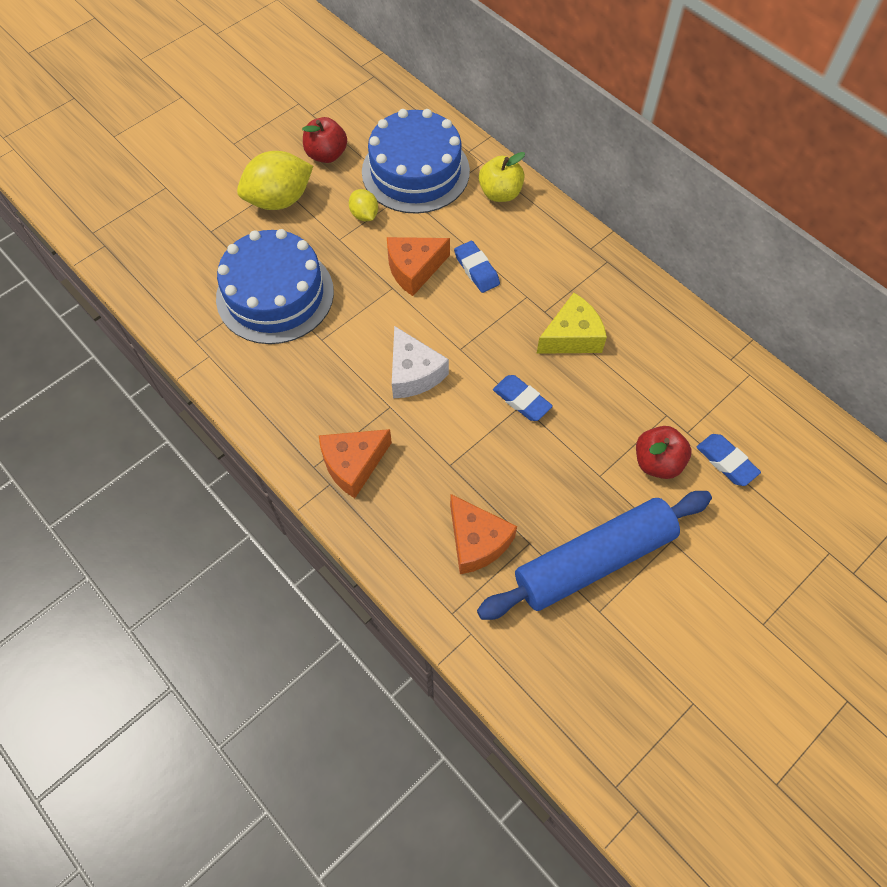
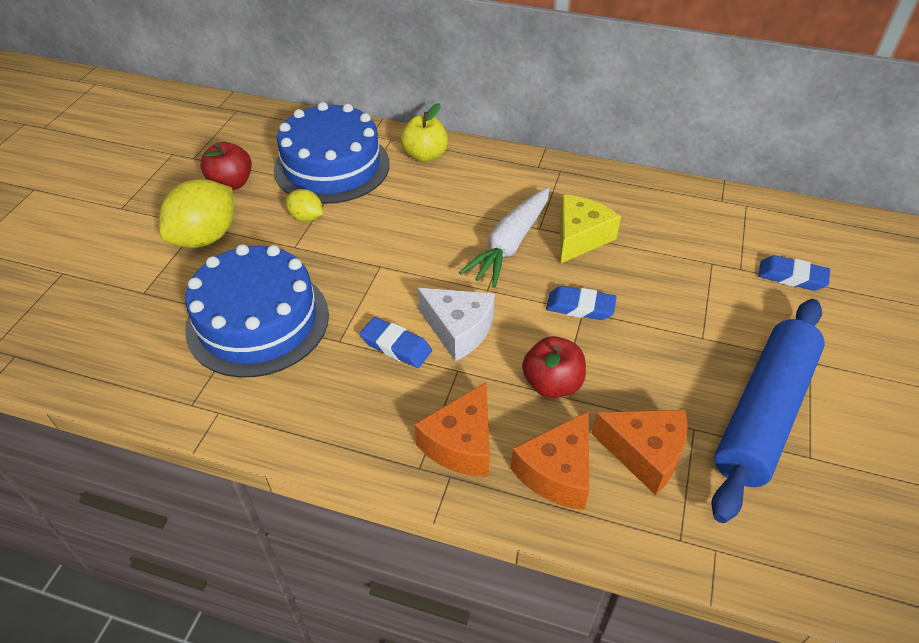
camera: 30 degrees left, 15 degrees down
(414, 269) = (390, 242): orange cheese -> orange cheese (557, 472)
(476, 270) = (450, 220): blue eraser -> blue eraser (396, 346)
(508, 316) = (510, 244): none -> white carrot
(657, 462) = (739, 303): red apple -> red apple (552, 384)

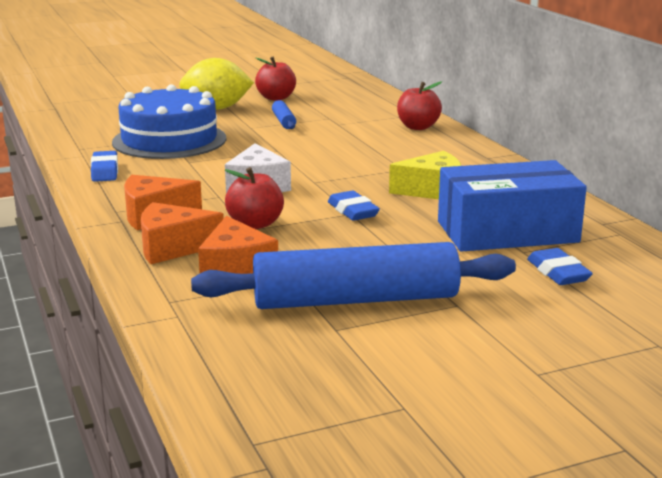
camera: 50 degrees right, 25 degrees down
(306, 217) = (283, 121): yellow lemon -> blue rolling pin
(332, 166) = (347, 111): blue cake -> none
(396, 346) = (210, 175): blue eraser -> blue eraser (104, 171)
(425, 155) = (418, 127): yellow apple -> red apple
(510, 244) = (376, 174): white carrot -> none
(698, 253) = (507, 231): none -> blue box

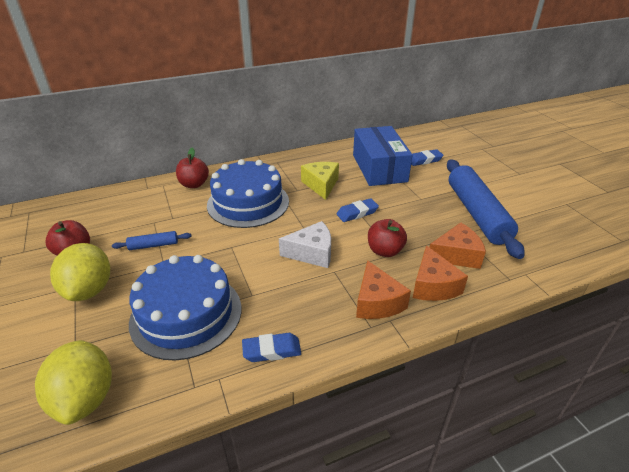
camera: 90 degrees left, 15 degrees up
(88, 121) = (85, 398): none -> yellow lemon
(374, 153) = (248, 203): none -> blue cake

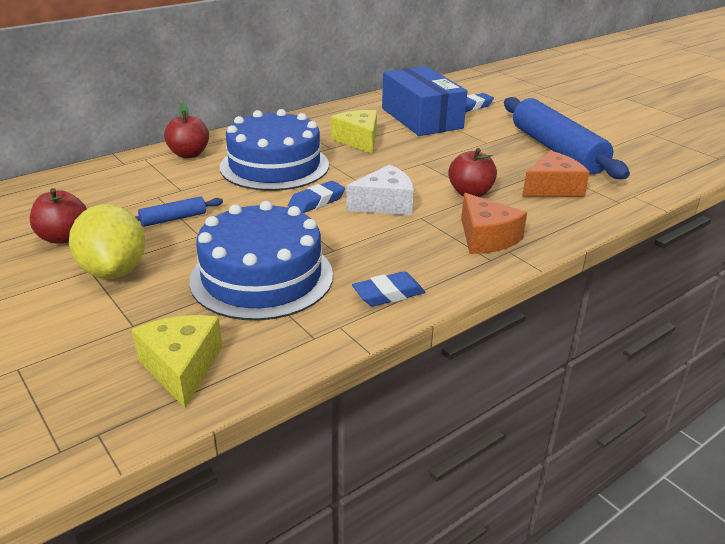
camera: 15 degrees left, 5 degrees down
(85, 398) = (181, 367): yellow lemon -> yellow cheese
(357, 213) = (418, 162): blue eraser -> blue eraser (316, 201)
(433, 286) = (541, 217): orange cheese -> none

